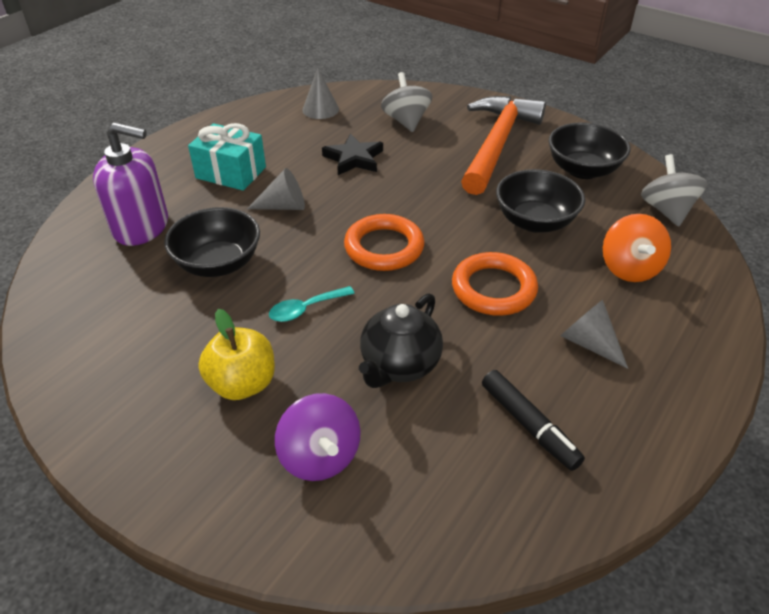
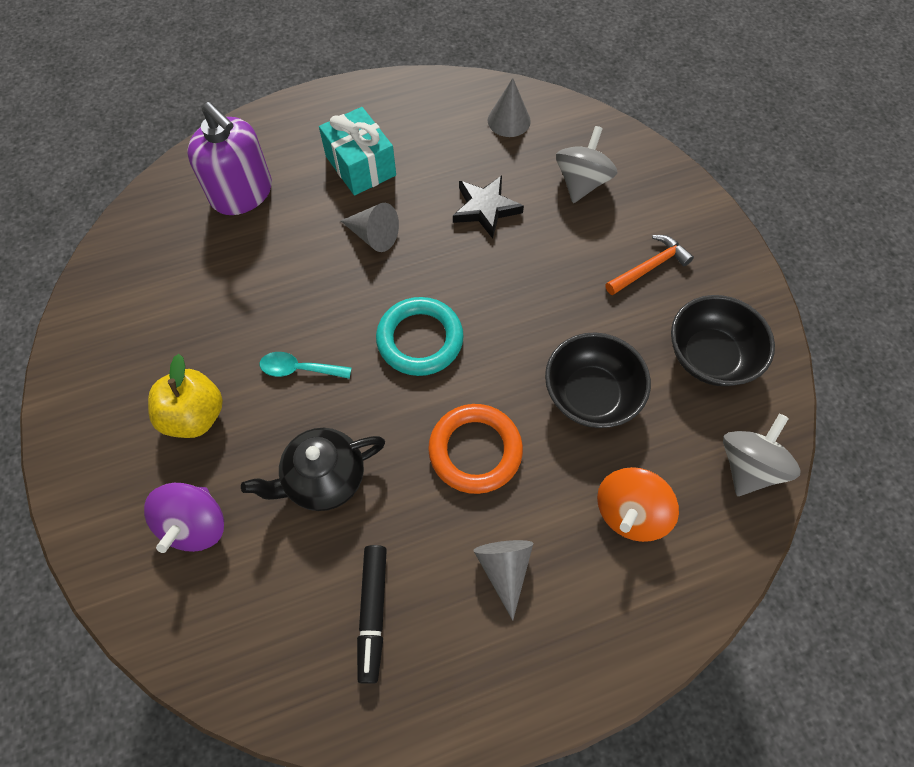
camera: 35 degrees right, 20 degrees up
(218, 263) = (270, 273): black bowl -> none
(384, 247) = (420, 339): orange ring -> turquoise ring
(497, 144) = (649, 267): orange hammer -> orange hammer, size x0.47

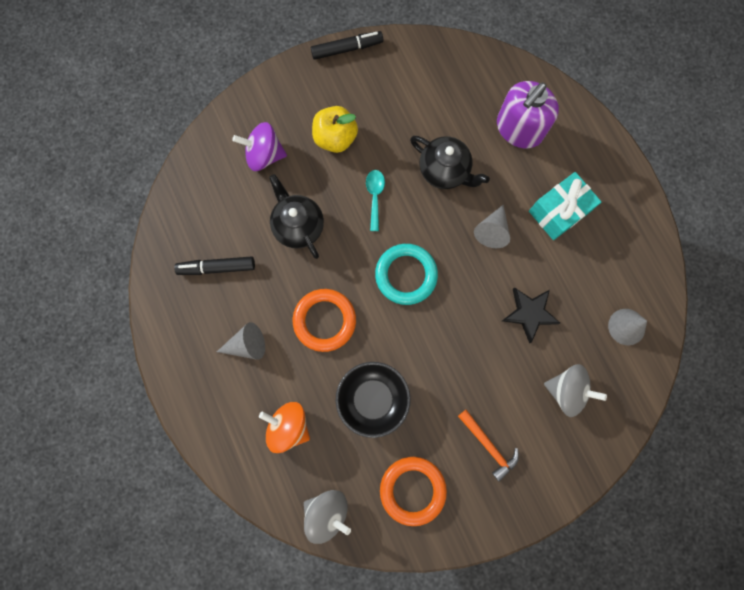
camera: 85 degrees right, 15 degrees up
(55, 389) = (347, 49): none -> black marker
(280, 280) = (444, 171): none -> black teapot
(709, 356) = (412, 490): black bowl -> orange ring

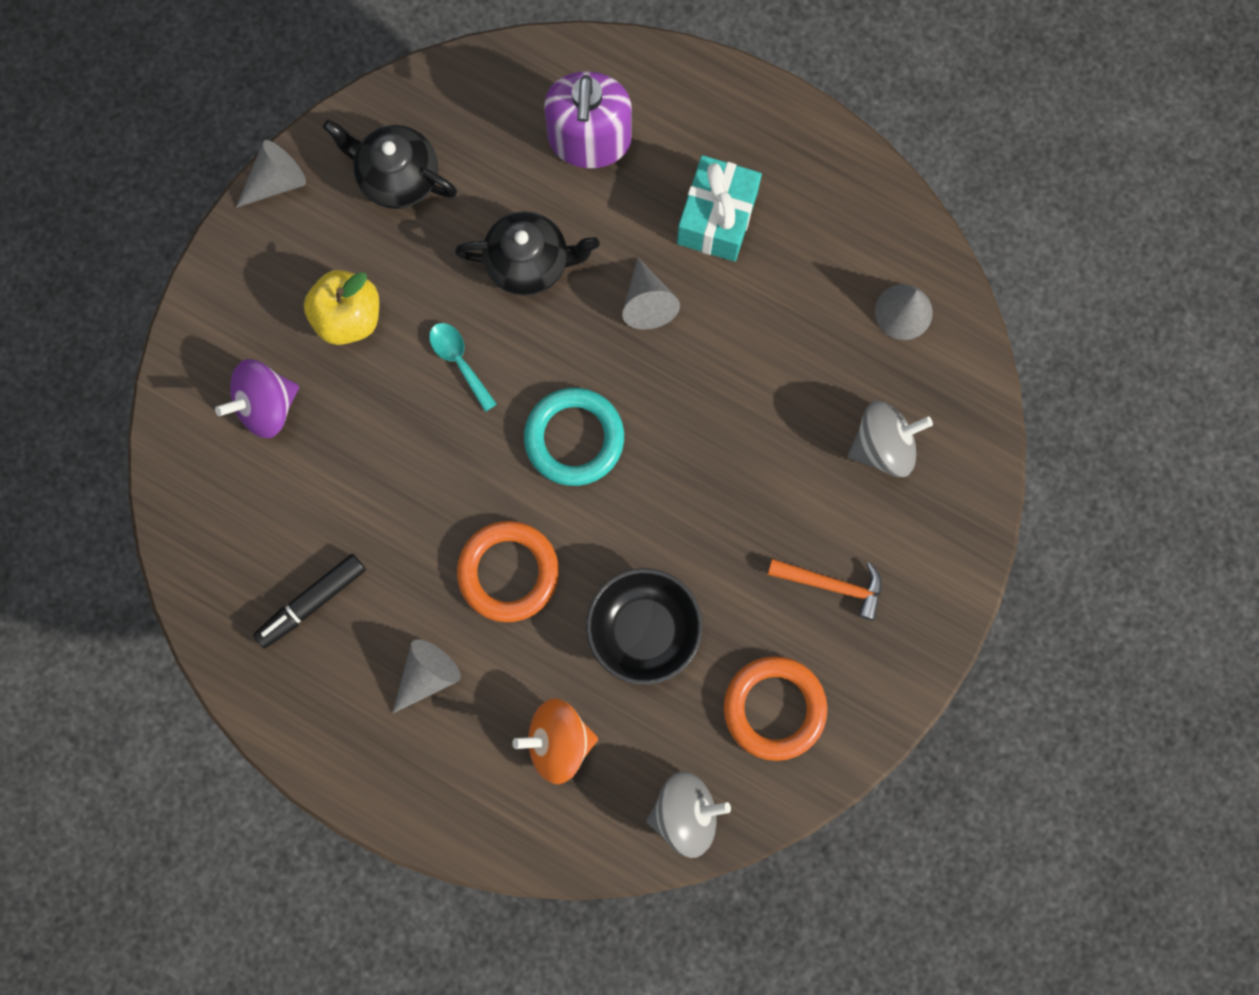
camera: 35 degrees left, 0 degrees up
(298, 226) = (383, 471): black teapot -> black teapot (398, 177)
(347, 49) = (276, 181): black marker -> grey cone
(529, 313) = (769, 379): black star -> none

